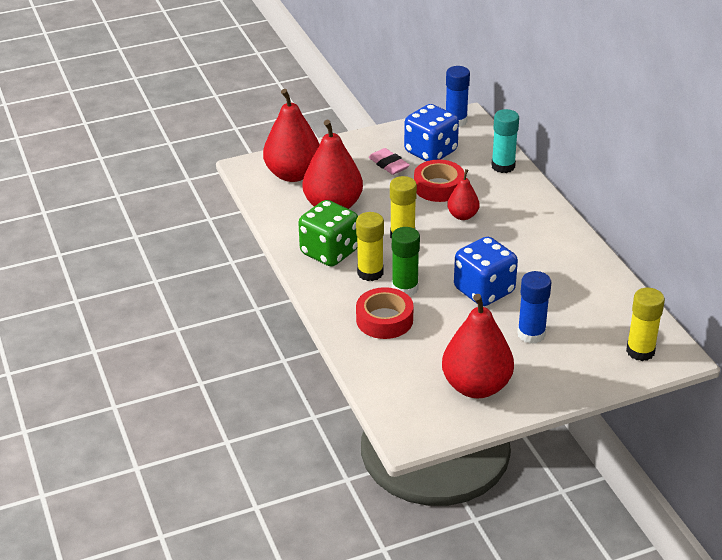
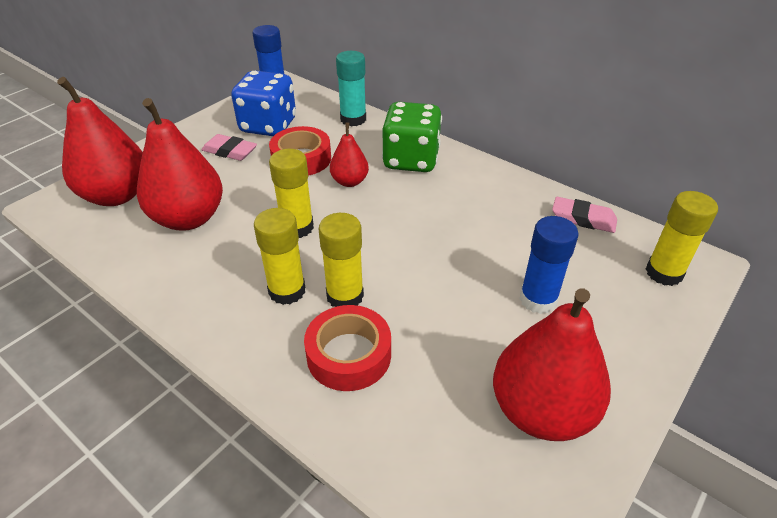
camera: 30 degrees left, 5 degrees up
(329, 252) = (216, 281): green dice -> green dice (411, 160)
(405, 288) = (345, 296): green glue stick -> yellow glue stick
(484, 291) = (440, 263): blue dice -> none
(618, 299) = (583, 219): none -> pink eraser

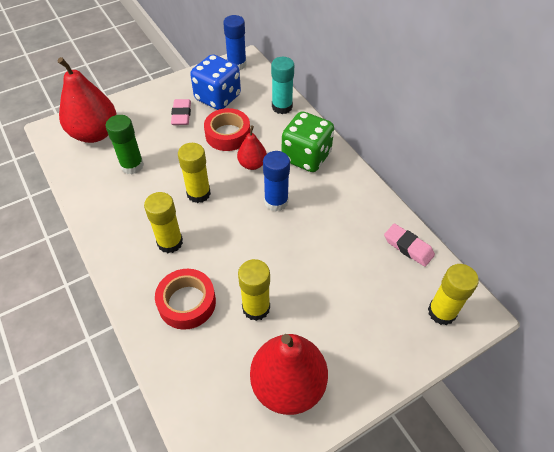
camera: 20 degrees right, 10 degrees up
(188, 218) = (132, 165): red pear -> green glue stick
(230, 151) = (181, 115): pink eraser -> pink eraser turned 45 degrees clockwise
(345, 296) = (205, 258): yellow glue stick -> yellow glue stick (256, 308)
(538, 299) = (333, 303): blue glue stick -> blue glue stick (276, 202)

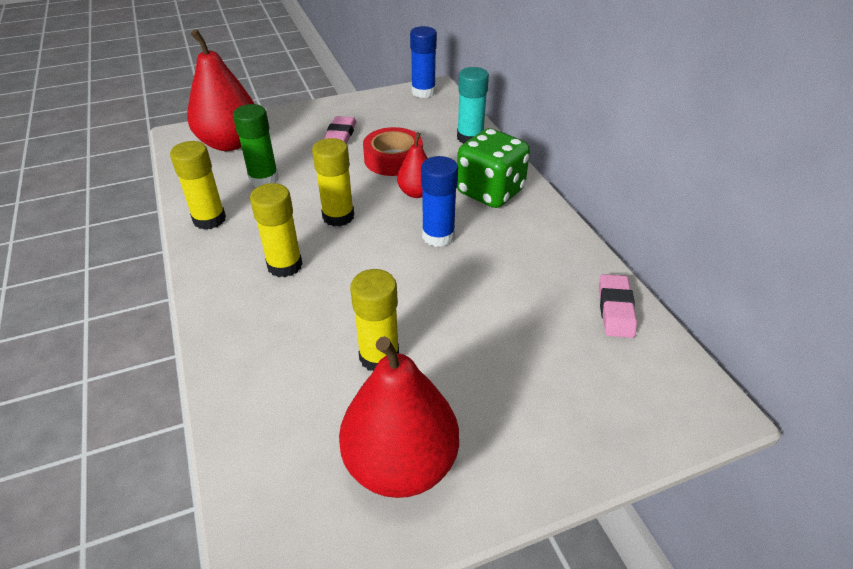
camera: 10 degrees right, 10 degrees down
(187, 303) = (285, 337): red tape -> none
(218, 98) = (391, 122): blue dice -> none
(408, 247) = (615, 309): pink eraser -> pink eraser turned 45 degrees clockwise
(441, 312) = (655, 399): yellow glue stick -> yellow glue stick (209, 219)

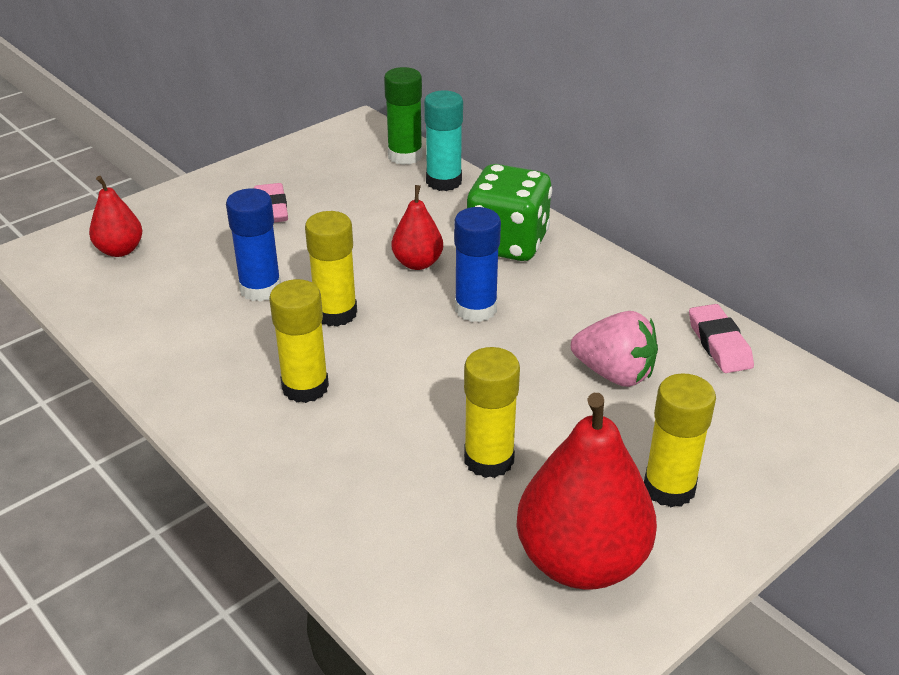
camera: 20 degrees left, 5 degrees down
(209, 219) = (163, 355): yellow glue stick -> yellow glue stick (669, 488)
(230, 143) = (120, 250): red pear -> red pear, size x0.53
(263, 179) = (203, 288): green glue stick -> green glue stick (405, 156)
(393, 159) = (361, 227): red tape -> none
(423, 92) = (347, 133): blue glue stick -> blue glue stick (260, 289)
(515, 313) = (614, 374): none -> pink strawberry

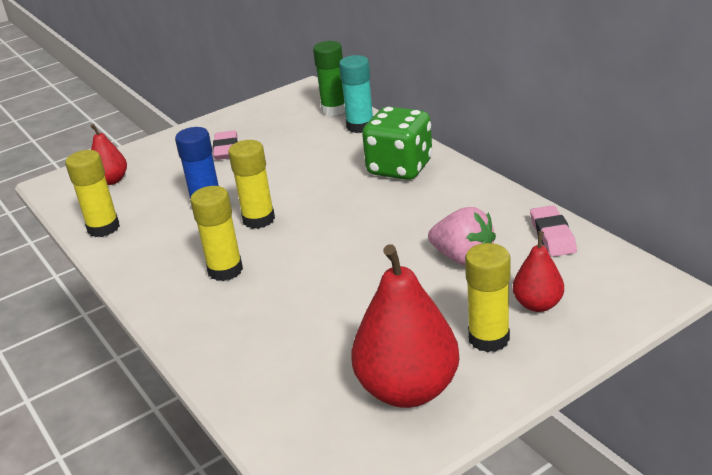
camera: 10 degrees right, 5 degrees down
(417, 263) = (328, 183): red pear -> red pear (538, 304)
(475, 309) = (365, 214): blue glue stick -> none
(489, 459) = (352, 319): yellow glue stick -> yellow glue stick (103, 228)

